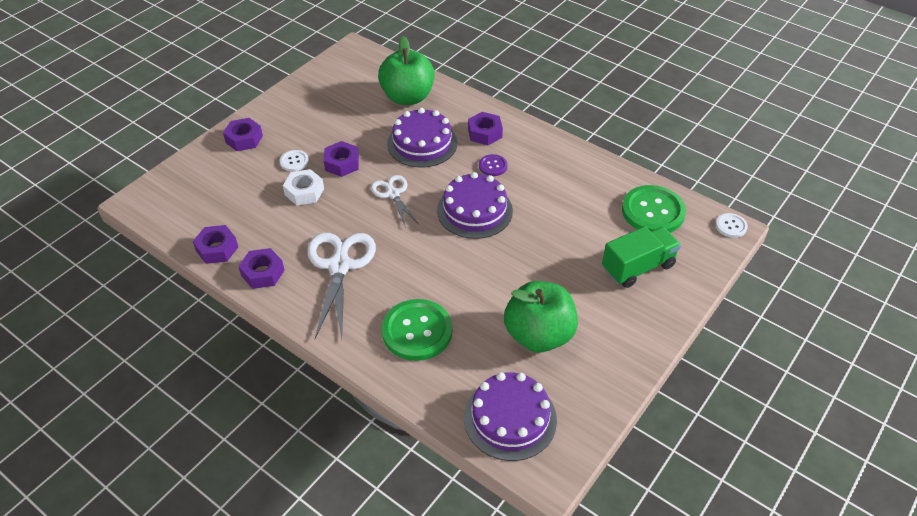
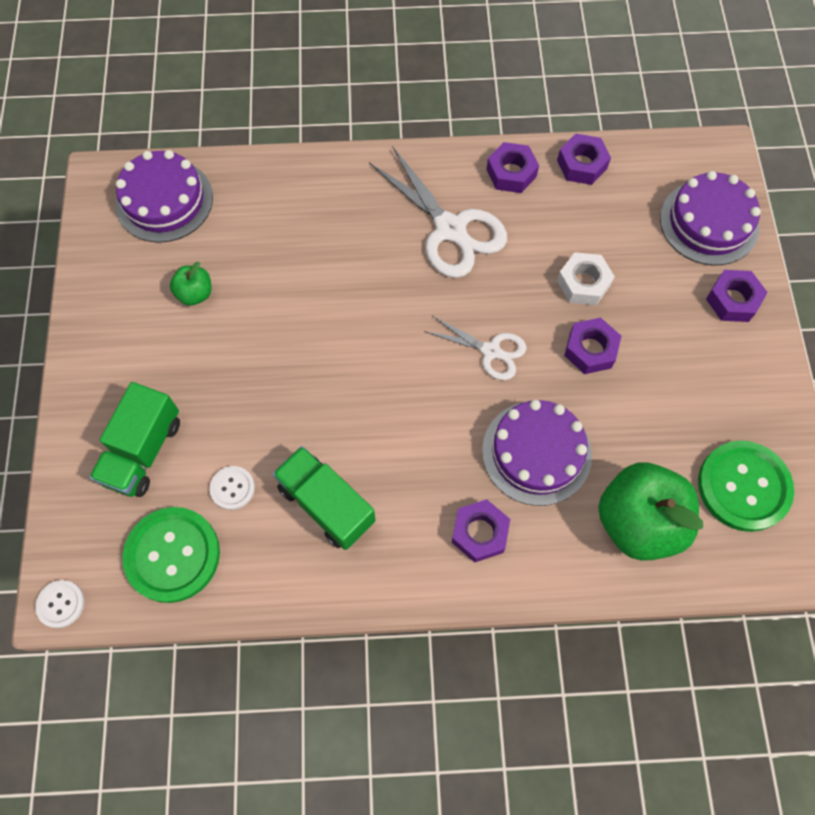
camera: 140 degrees right, 20 degrees up
(294, 161) = (642, 312): white button -> white button (232, 488)
(417, 331) = (312, 219): green button -> green button (743, 486)
(474, 210) = (382, 396): purple cake -> purple cake (709, 222)
(493, 166) = (420, 481): purple button -> none
(538, 335) = (195, 294): green apple -> green apple, size x0.47
(551, 185) = (326, 504): none -> green truck

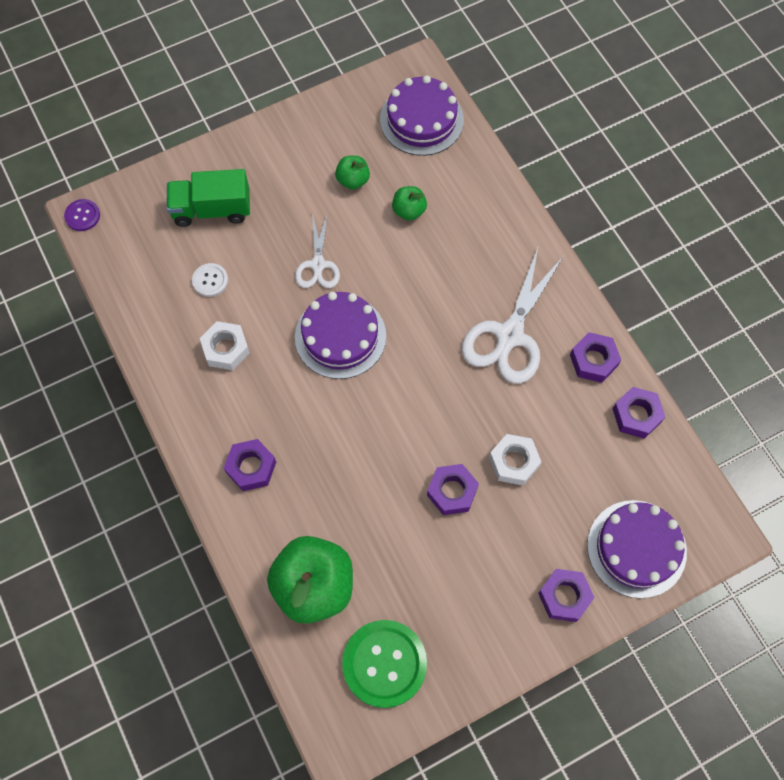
camera: 65 degrees right, 0 degrees up
(61, 604) = (82, 216): white button -> purple button
(172, 555) = (144, 266): green button -> none
(263, 257) = (409, 211): none -> green apple
(326, 504) = (226, 349): green truck -> white nut
(491, 351) = (411, 413): white scissors -> white scissors (318, 265)
(536, 452) = (338, 484): purple cake -> purple cake (340, 336)

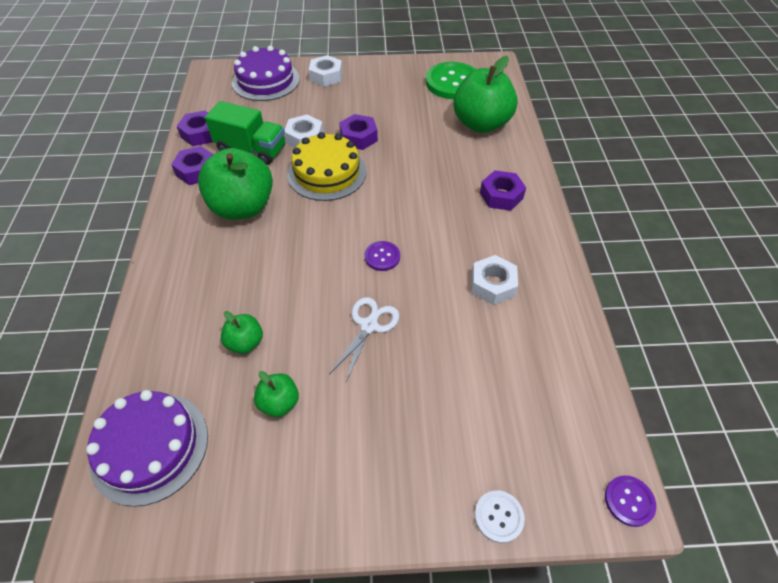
camera: 155 degrees left, 15 degrees down
(210, 280) = (487, 354): white button -> white button (498, 516)
(212, 209) = (458, 437): green truck -> green truck (251, 149)
(340, 336) = (382, 257): purple cake -> purple button
(455, 418) = (327, 173): none -> yellow cake
(509, 335) = (242, 207): white scissors -> green apple
(564, 597) = (326, 76): purple nut -> white nut

